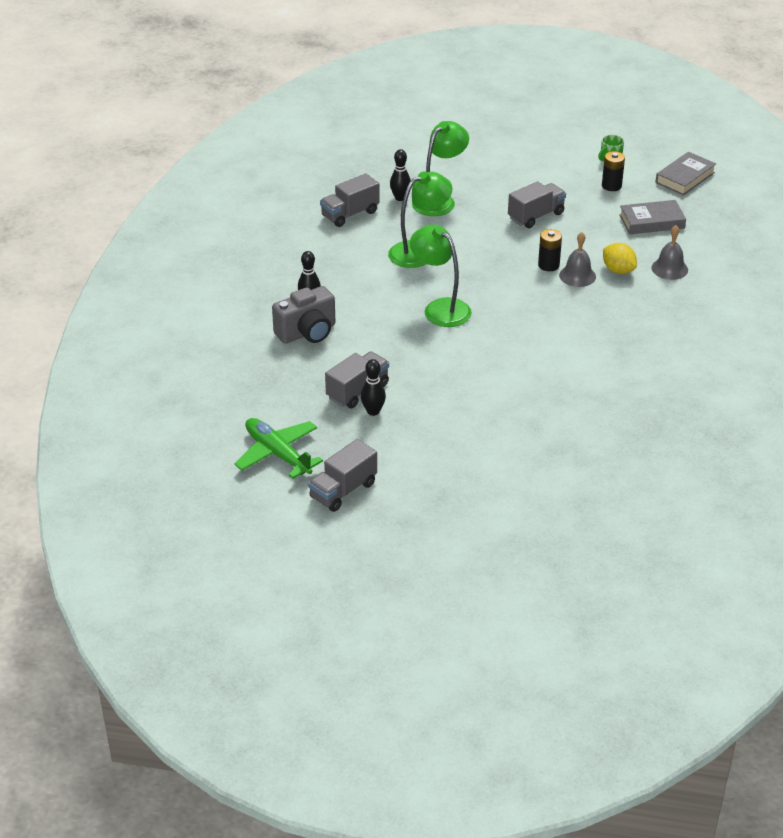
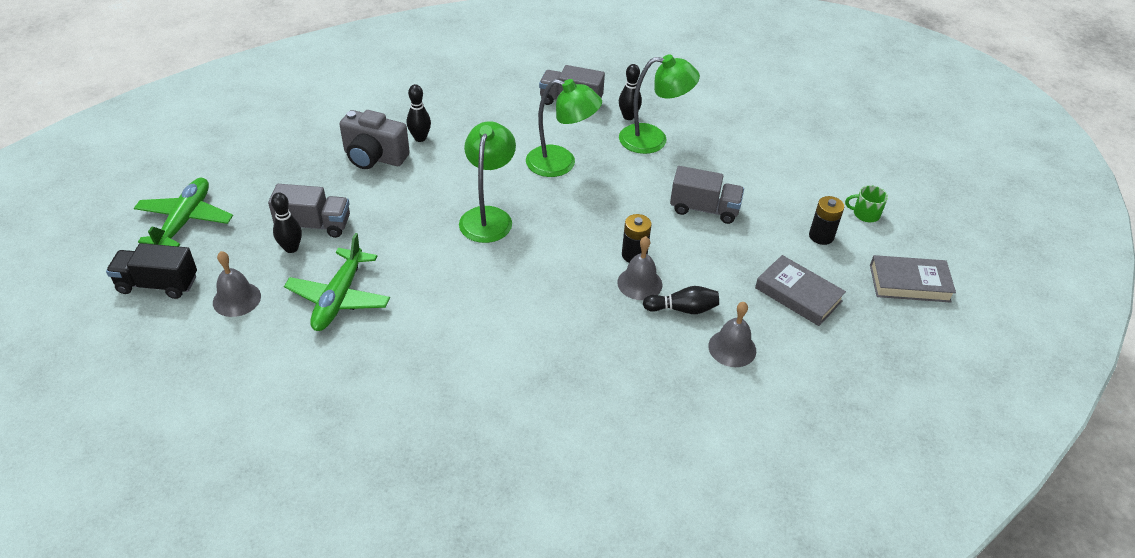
camera: 50 degrees right, 5 degrees up
(343, 490) = (158, 284): grey truck -> black truck
(403, 456) = (236, 299): none -> grey bell
(454, 408) = (339, 298): none -> green plane
(618, 270) = (683, 309): yellow lemon -> black bowling pin

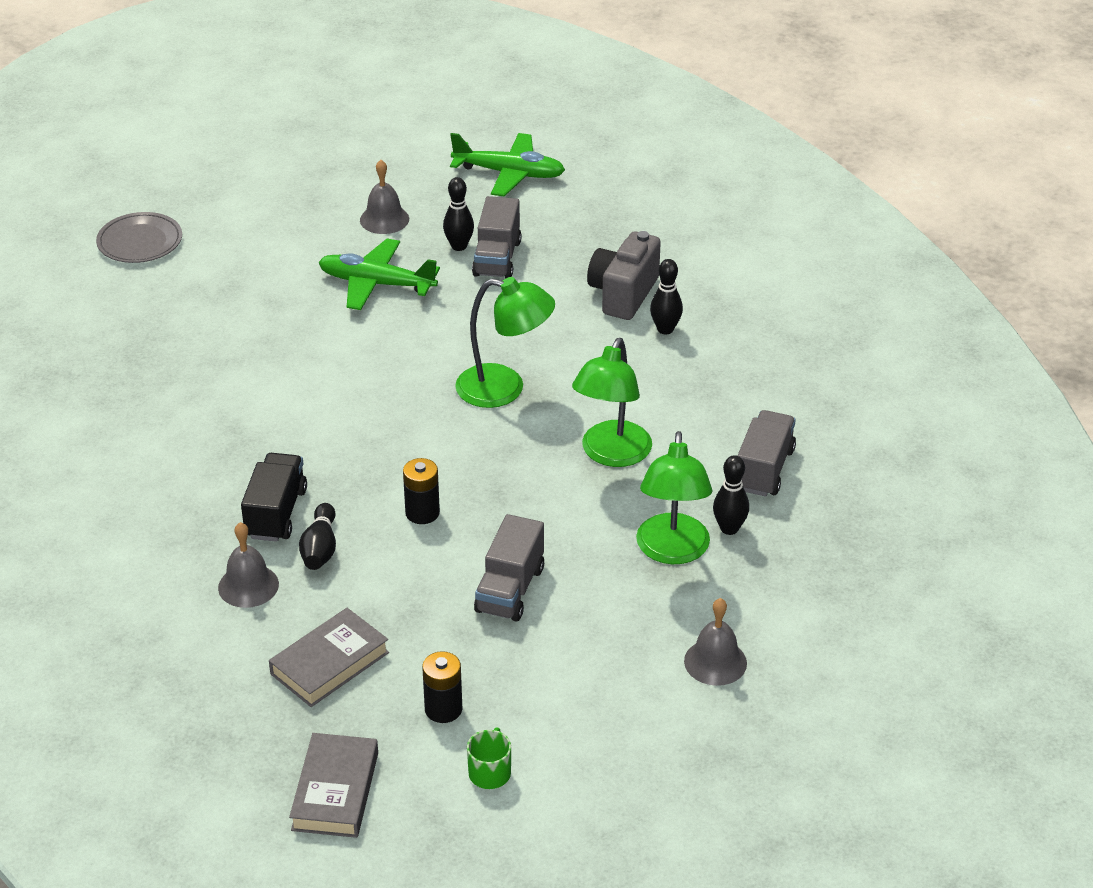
camera: 95 degrees right, 5 degrees down
(158, 284) = (412, 170): black truck -> black truck (276, 513)
(229, 497) = (140, 241): none -> grey plate
(639, 283) = (370, 514): grey bell -> grey bell (715, 662)

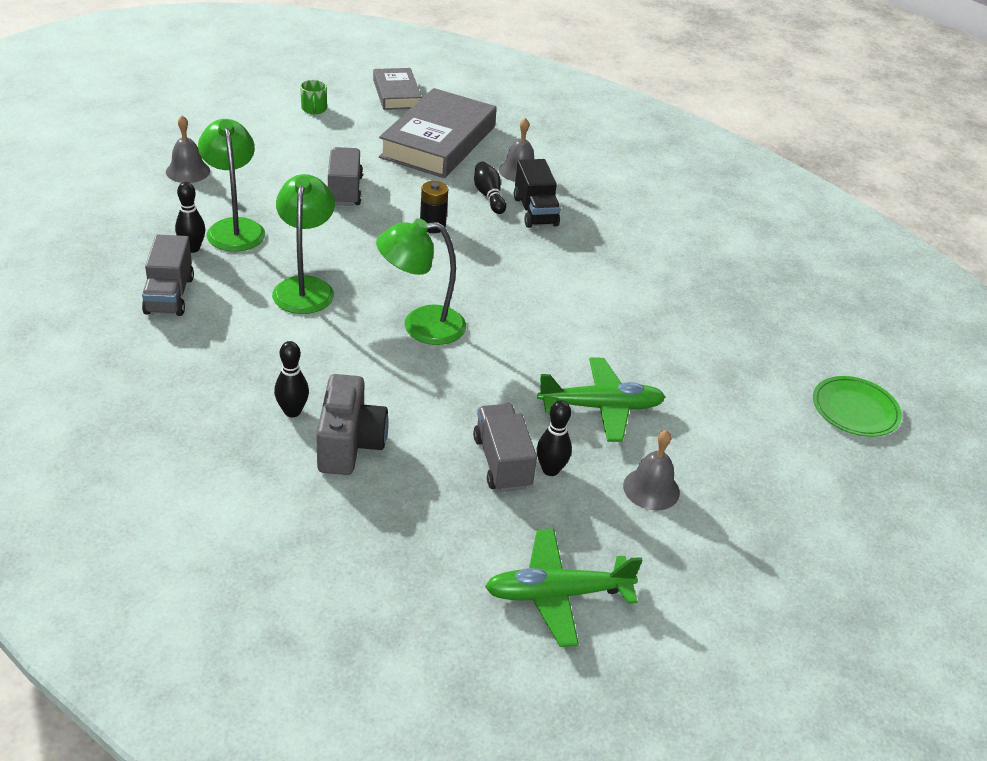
camera: 155 degrees right, 0 degrees up
(140, 241) = (855, 410): grey plate -> green plate
(329, 663) = (438, 142): grey book -> grey book, size x1.79
(443, 709) = (356, 130): black battery -> none

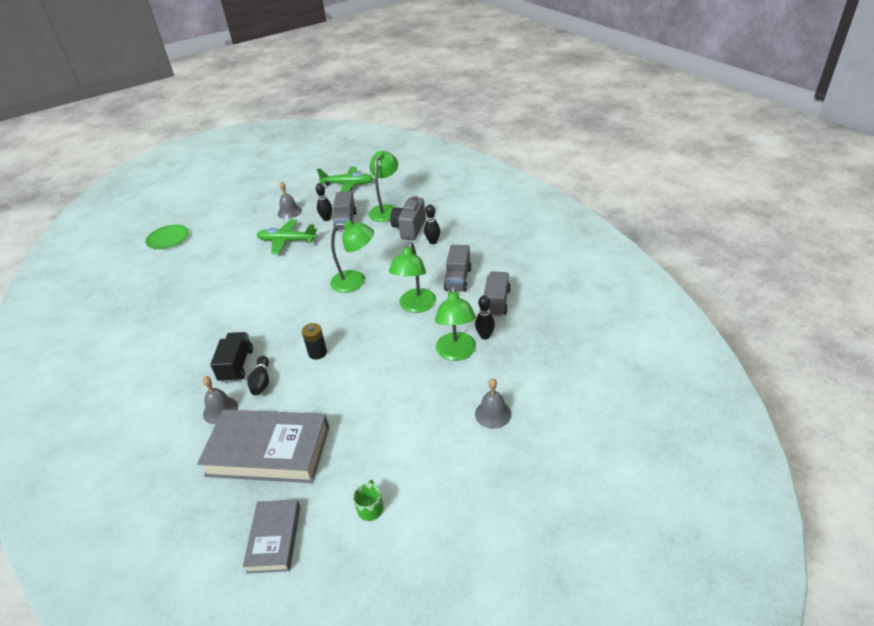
camera: 160 degrees left, 0 degrees up
(344, 191) = (370, 389): grey truck -> grey truck (458, 279)
(420, 501) = (386, 210): none -> green lamp
(438, 142) = (268, 451): grey book -> grey book turned 60 degrees clockwise

